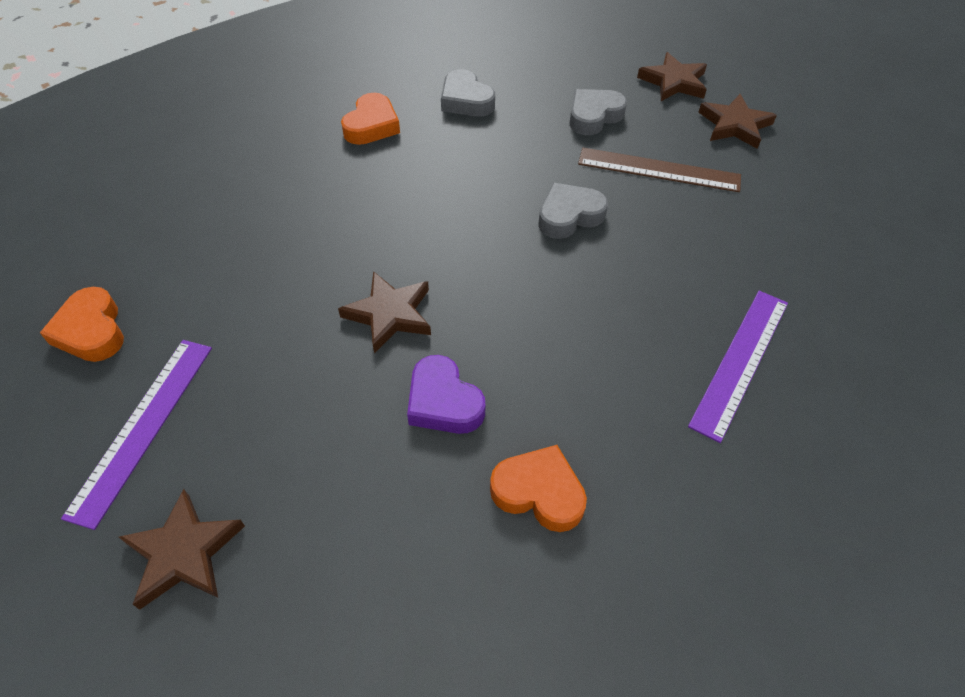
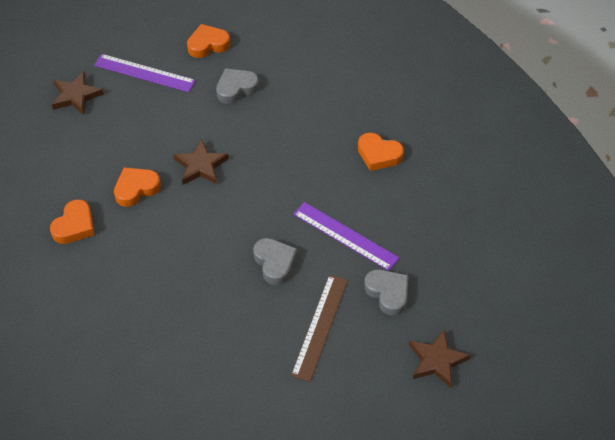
camera: 95 degrees right, 0 degrees up
(443, 402) = (136, 189): purple heart -> orange heart
(466, 100) = (409, 211): grey heart -> grey heart (236, 88)
(735, 125) = (374, 394): brown star -> none
(741, 361) = (137, 337): purple ruler -> purple ruler (345, 236)

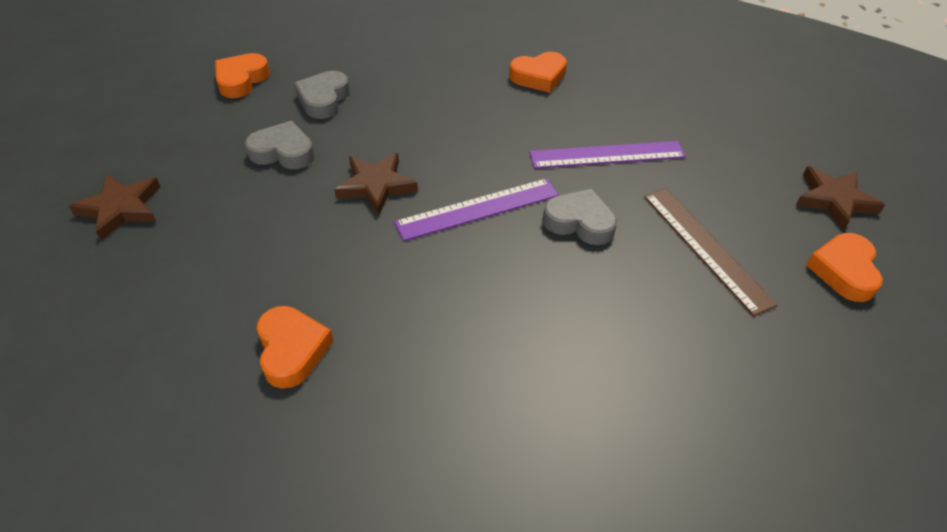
camera: 45 degrees left, 5 degrees down
(136, 189) = (326, 255): orange heart -> orange heart (843, 271)
(144, 73) = (192, 140): purple ruler -> purple ruler (478, 208)
(388, 293) = (713, 175): grey heart -> grey heart (283, 152)

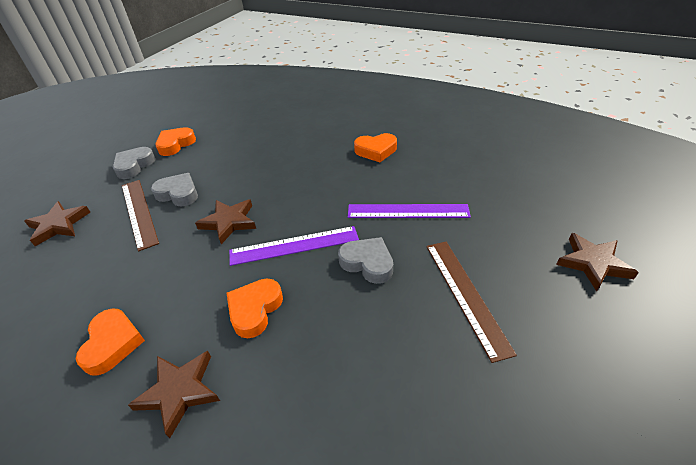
camera: 15 degrees right, 5 degrees down
(236, 182) = (138, 212): none -> brown ruler
(323, 99) = (221, 159): grey heart -> grey heart (134, 166)
(408, 391) = (179, 391): none -> brown star
(843, 271) = (588, 329): orange heart -> orange heart (255, 310)

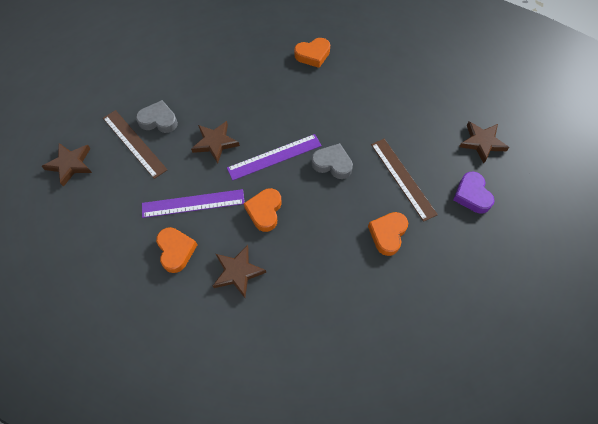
camera: 15 degrees left, 20 degrees up
(134, 166) = (101, 95): grey heart -> none
(175, 144) = (127, 65): orange heart -> orange heart (387, 234)
(408, 211) = (351, 115): purple ruler -> purple ruler (193, 203)
(577, 334) = (472, 195): none -> purple heart

